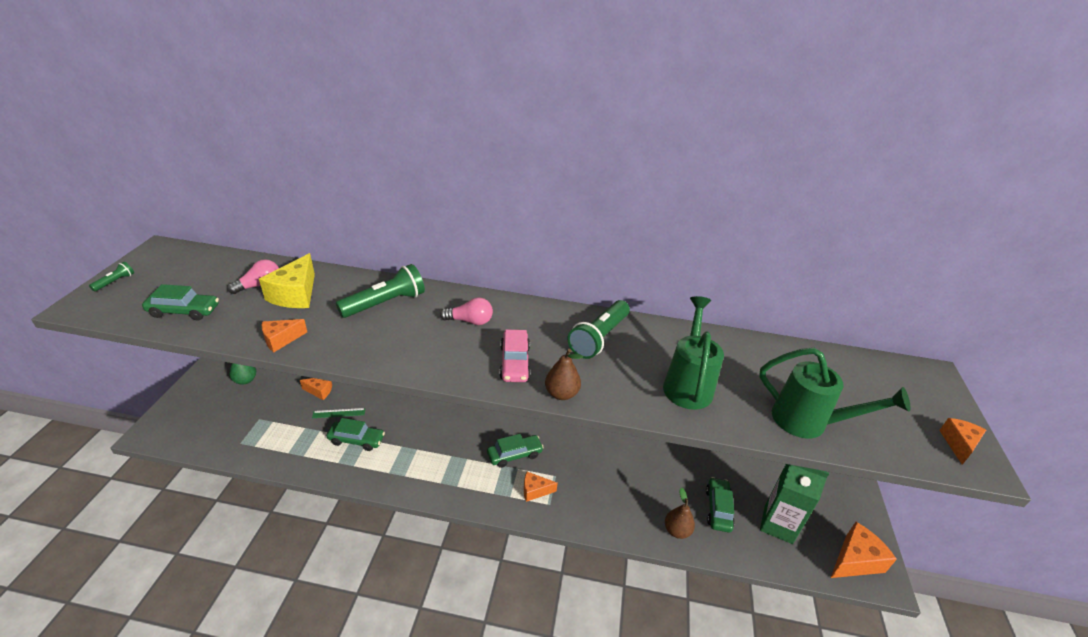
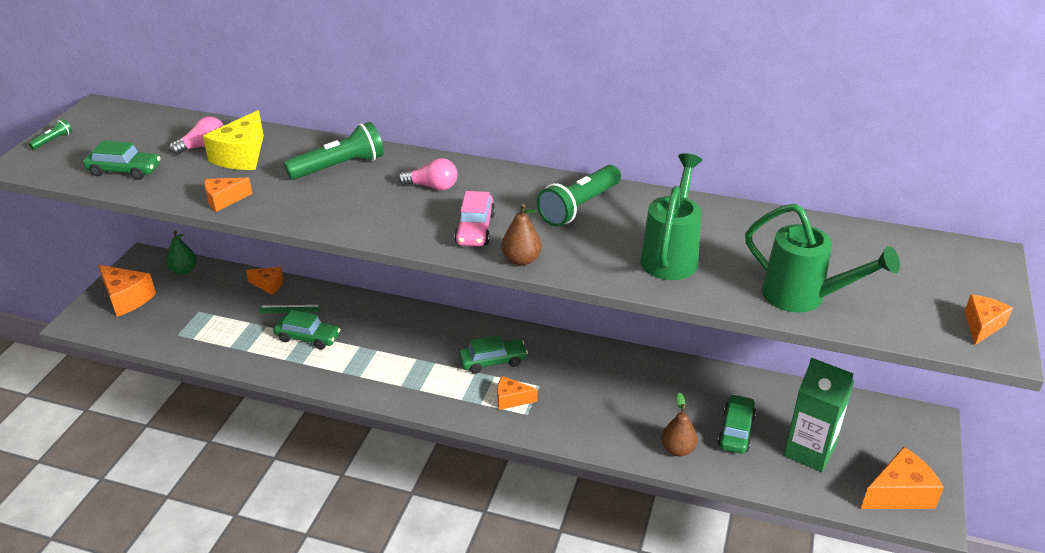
camera: 10 degrees right, 0 degrees up
(194, 409) = (127, 298): none -> orange cheese

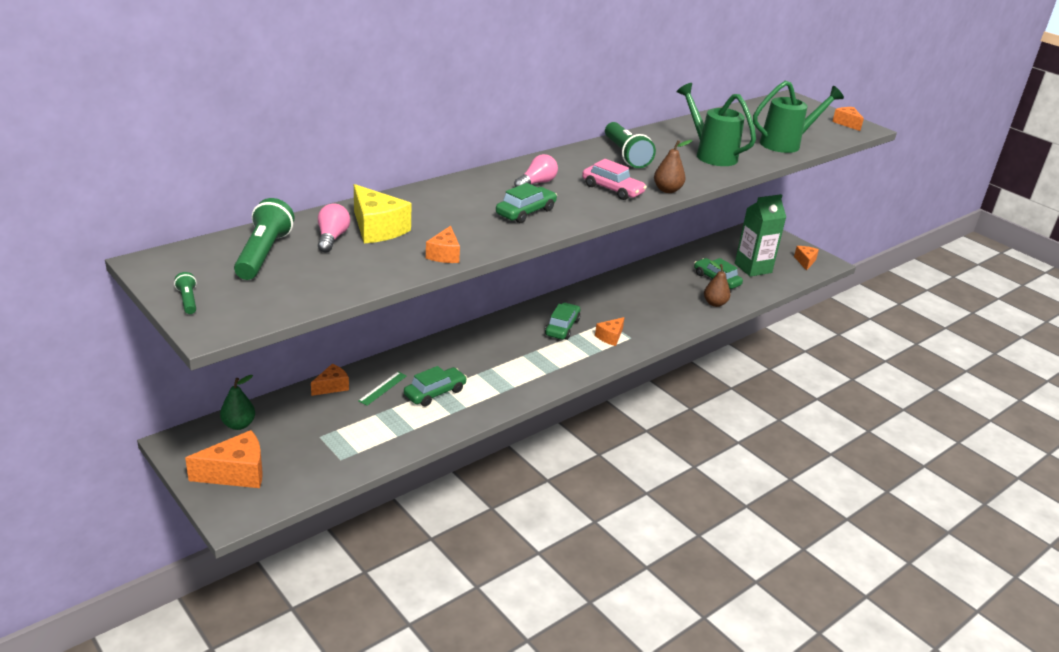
camera: 60 degrees left, 5 degrees down
(124, 171) = (319, 281): green car -> green car (526, 212)
(339, 167) = (457, 201): green flashlight -> green flashlight (263, 254)
(899, 494) = (805, 261): orange cheese -> orange cheese, size x0.60

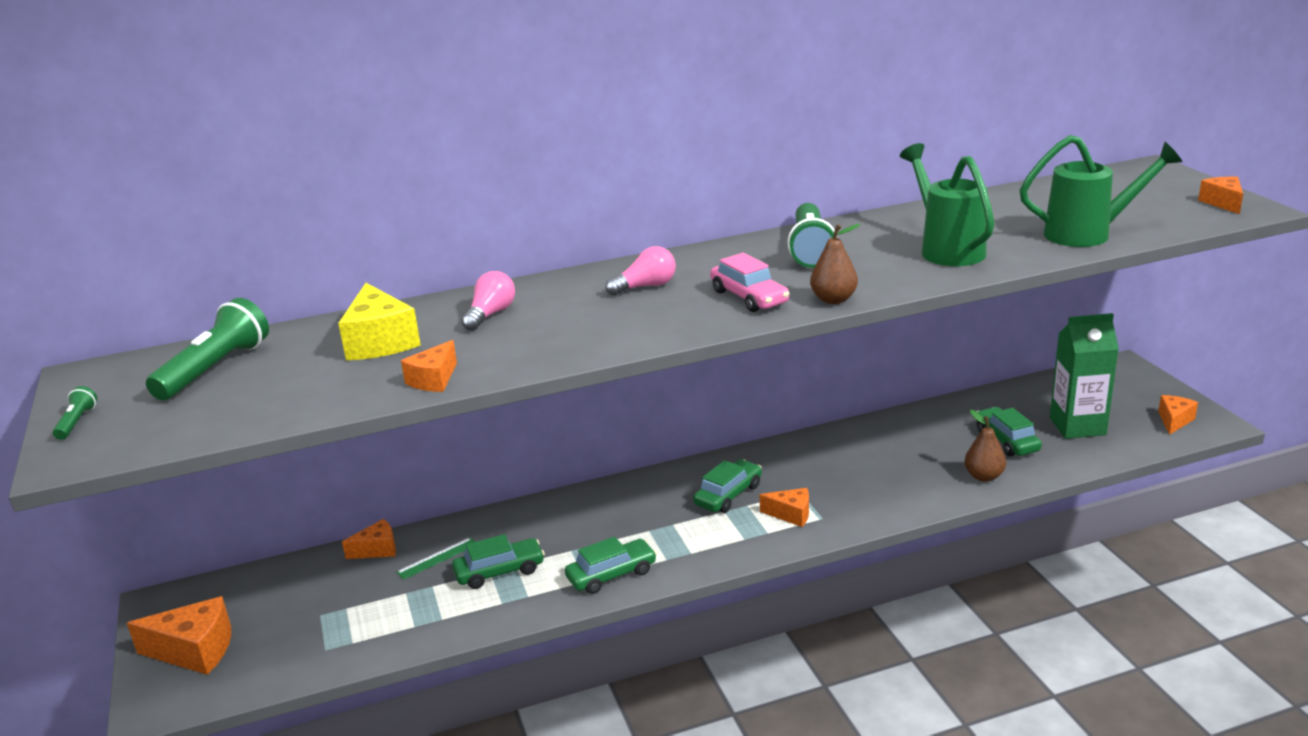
camera: 25 degrees right, 5 degrees down
(239, 425) = (239, 587): green pear -> none
(332, 238) = (313, 352): pink light bulb -> pink light bulb (490, 314)
(526, 212) = (595, 326): green car -> green car (611, 575)
(610, 337) = (791, 514): orange cheese -> orange cheese turned 135 degrees counterclockwise

